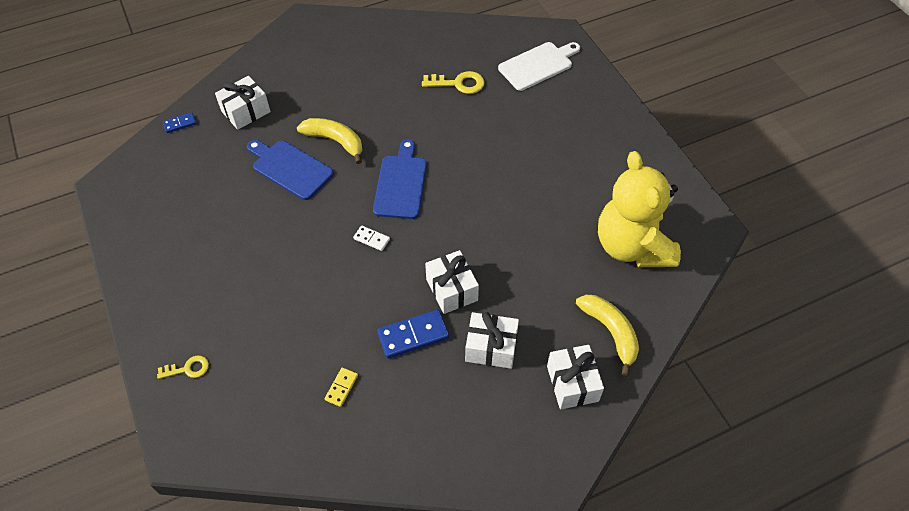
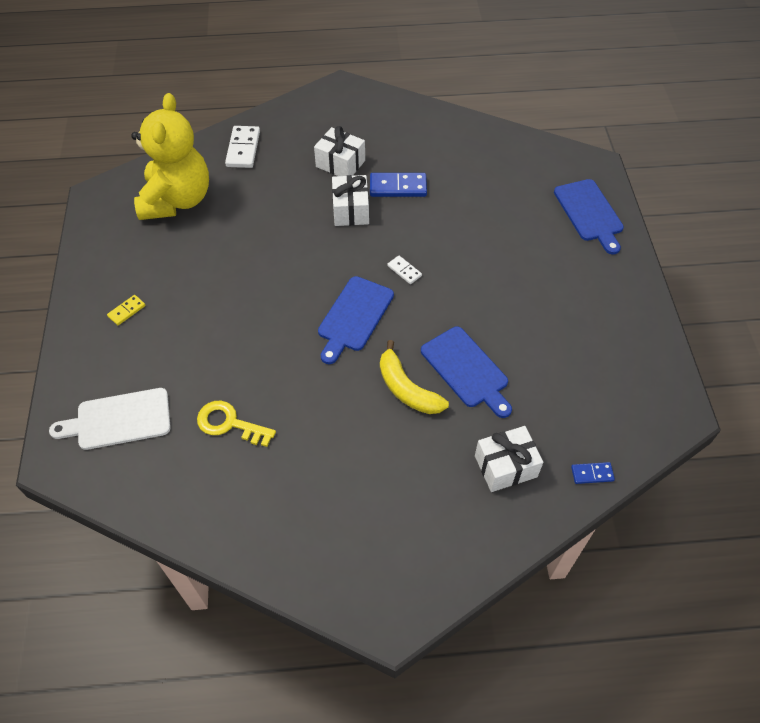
camera: 160 degrees left, 0 degrees up
(188, 368) = (589, 213): yellow key -> blue cutting board
(341, 388) = (467, 169): yellow domino -> yellow domino (126, 311)
(572, 383) = (294, 128): white gift -> none
(610, 332) = (243, 149): yellow banana -> white domino

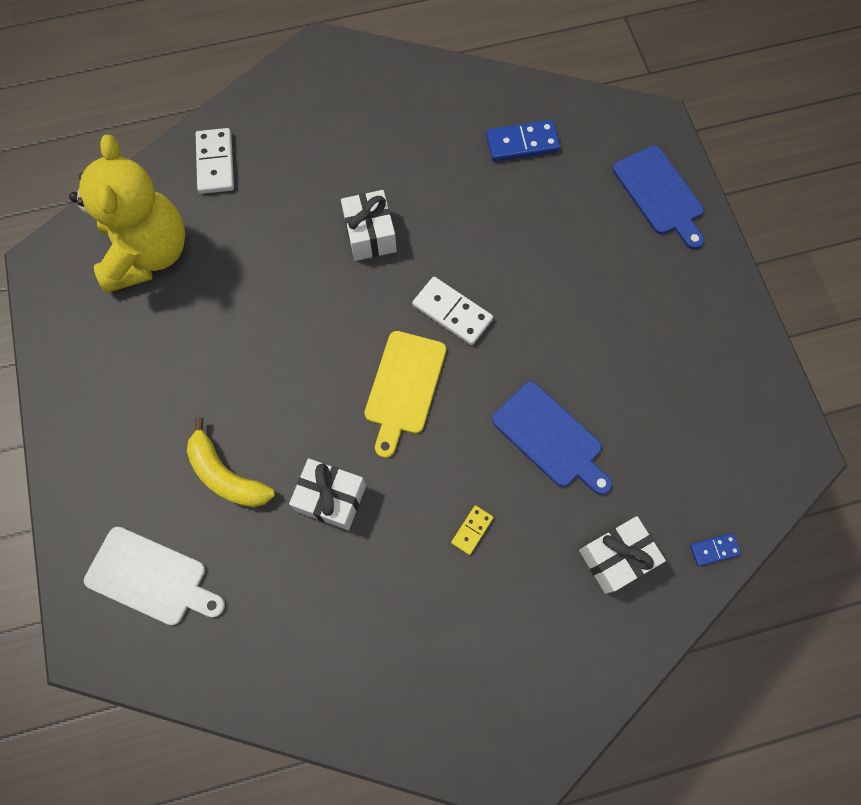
camera: 10 degrees left, 15 degrees up
(119, 420) = (151, 577): white cutting board -> white cutting board turned 135 degrees counterclockwise
(126, 311) = (123, 425): yellow domino -> yellow domino (472, 530)
(229, 423) = (285, 559): yellow key -> none
(340, 164) = (343, 167): white gift -> white gift (331, 498)
(354, 317) = (404, 387): blue cutting board -> yellow cutting board
(398, 187) = (422, 191): blue domino -> blue domino (522, 143)
(404, 271) = (452, 312): white domino -> white domino, size x1.82
(407, 389) = (485, 475): yellow banana -> yellow banana (226, 475)

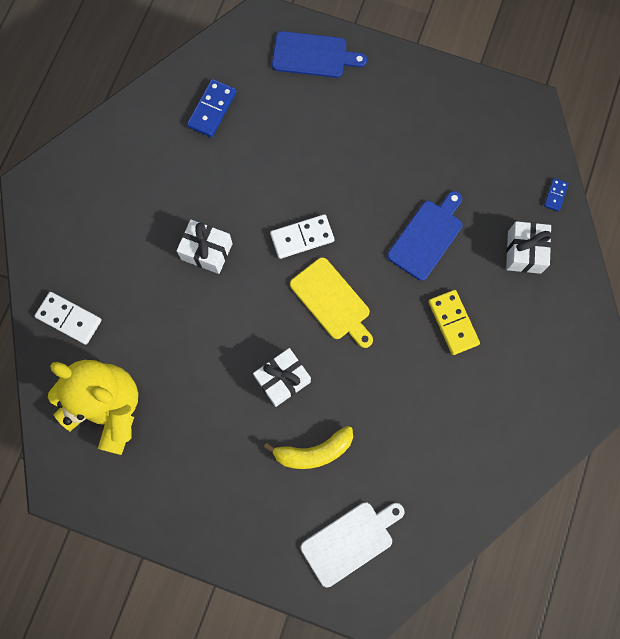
camera: 55 degrees left, 5 degrees up
(331, 498) = (375, 395): white gift -> white gift (283, 380)
(472, 530) = (453, 323): yellow domino -> yellow domino, size x1.82
(550, 437) = (427, 237): blue cutting board -> blue cutting board turned 45 degrees counterclockwise

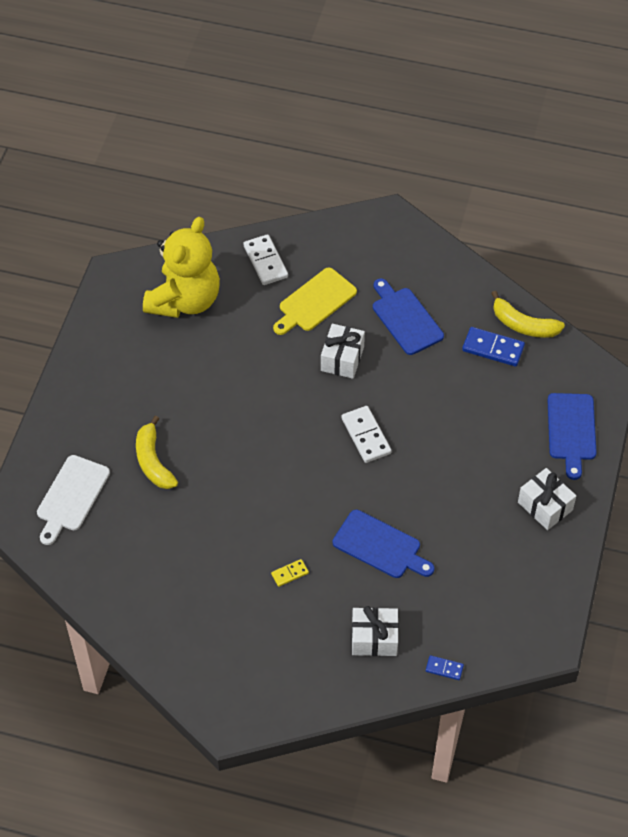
camera: 85 degrees right, 20 degrees down
(69, 319) = (265, 261): white domino -> white domino turned 45 degrees counterclockwise
(165, 186) = (405, 319): none -> blue cutting board
(187, 79) = (523, 325): none -> yellow banana
(283, 380) = (220, 431): white gift -> white gift (545, 506)
(332, 301) = (302, 466): yellow cutting board -> yellow cutting board (315, 302)
(350, 541) = (71, 496): white cutting board -> white cutting board turned 60 degrees clockwise
(453, 323) = (290, 573): yellow domino -> yellow domino, size x0.55

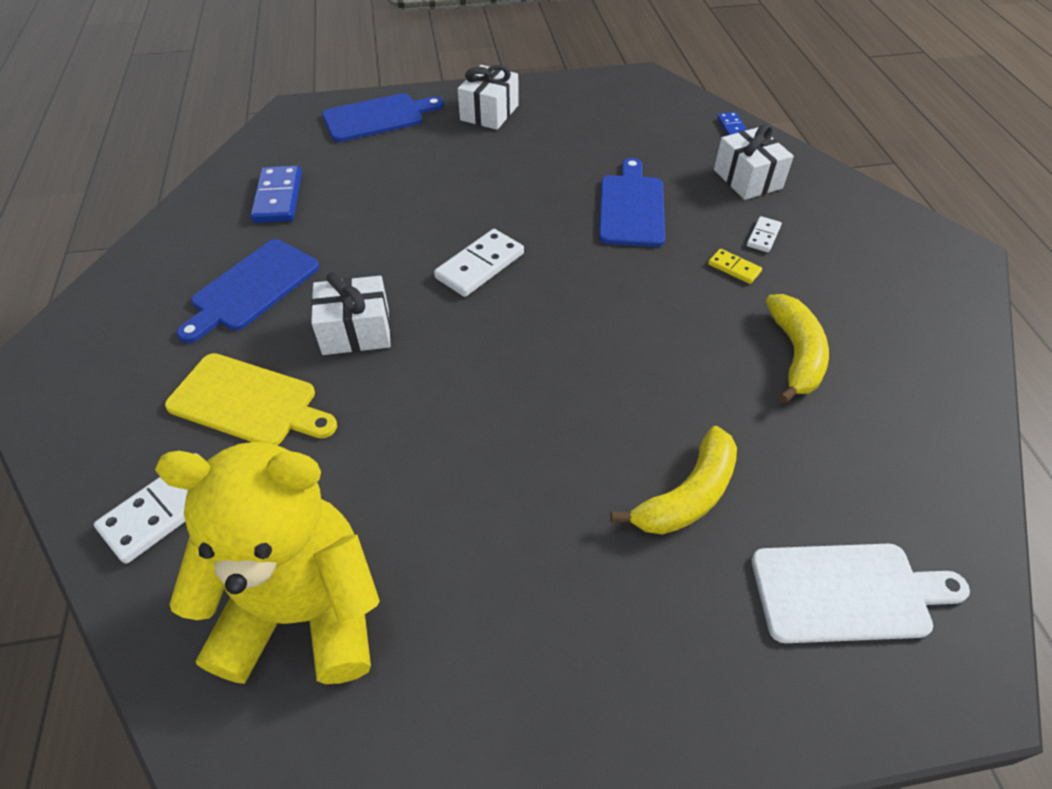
camera: 115 degrees left, 5 degrees down
(309, 610) = (763, 236): none -> white domino
(523, 325) = (229, 183): yellow banana -> yellow banana (795, 354)

